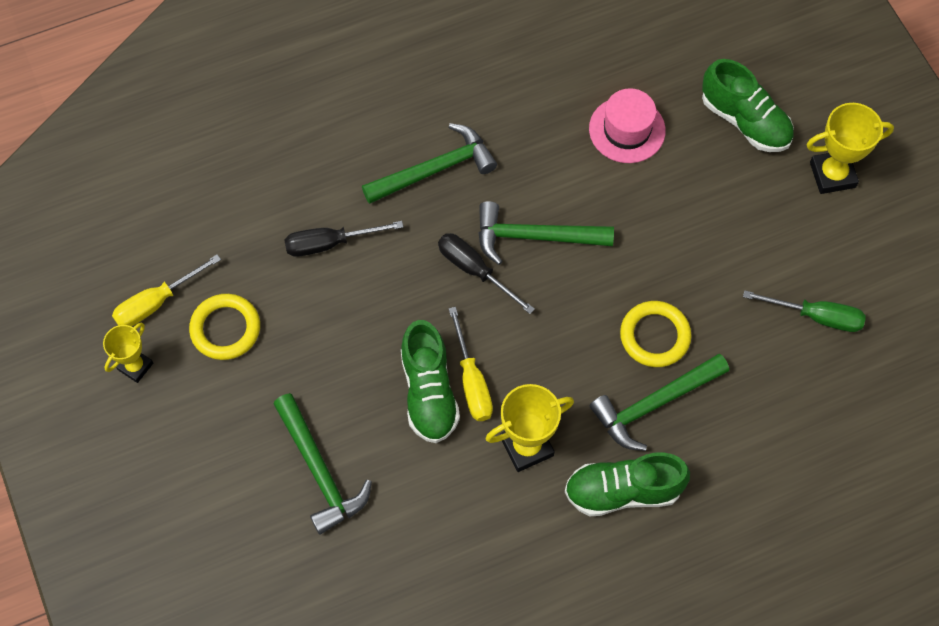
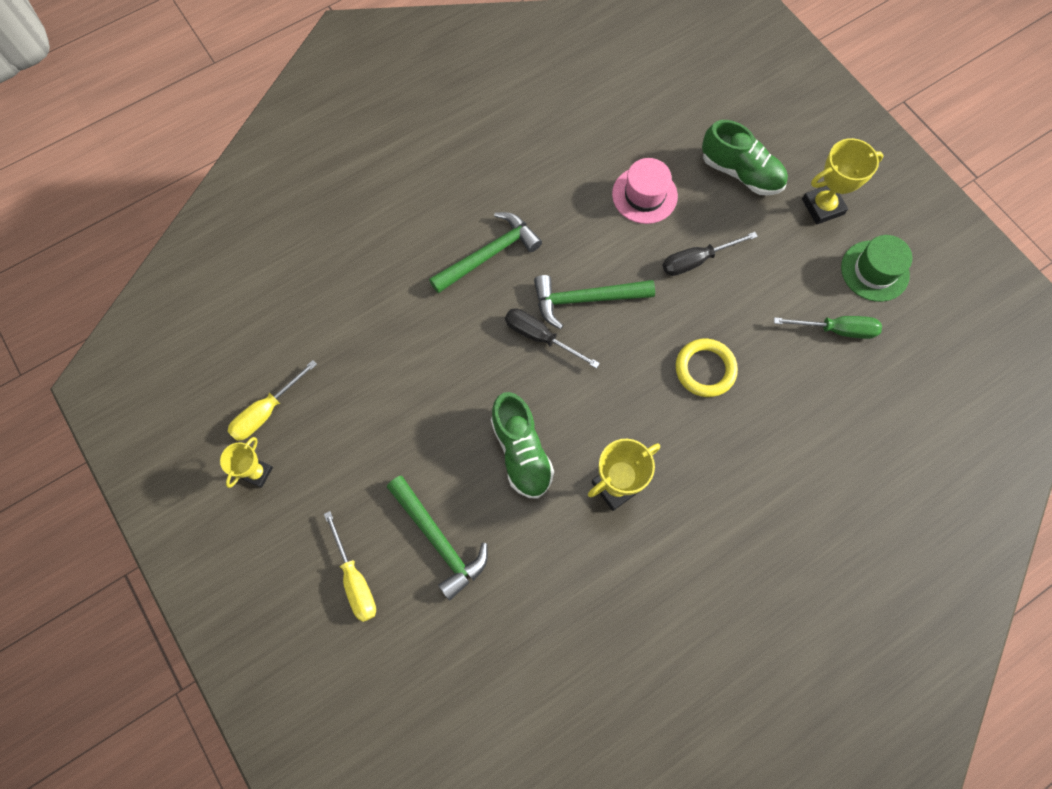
camera: 10 degrees left, 5 degrees up
(225, 329) = (332, 425): yellow ring -> none
(329, 243) = (410, 334): black screwdriver -> black screwdriver (696, 260)
(472, 381) = (557, 436): yellow screwdriver -> yellow screwdriver (355, 579)
(623, 491) = (706, 512): green shoe -> none
(654, 404) = (717, 429): green hammer -> none
(877, 257) = (874, 271): none -> green hat

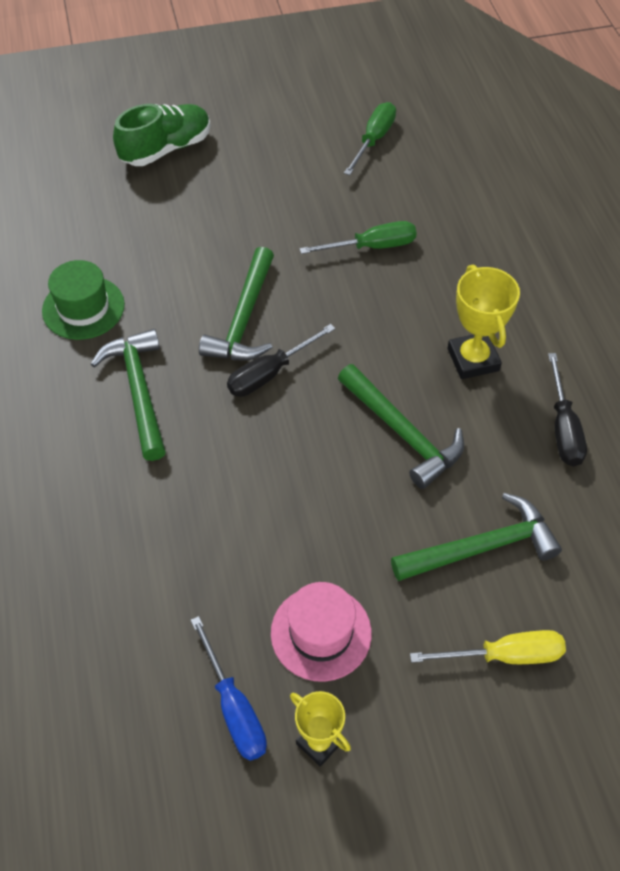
camera: 70 degrees left, 15 degrees down
(266, 411) = (234, 708): yellow screwdriver -> blue screwdriver
(521, 452) = (402, 433): green shoe -> green hammer
(644, 195) = (146, 230): pink hat -> pink hat (321, 633)
(696, 260) = (247, 214): black screwdriver -> black screwdriver (563, 428)
(705, 369) = (372, 246): yellow ring -> green screwdriver
(822, 207) = (239, 105): yellow trophy -> none
(874, 271) = (326, 95): green hat -> green hat (83, 308)

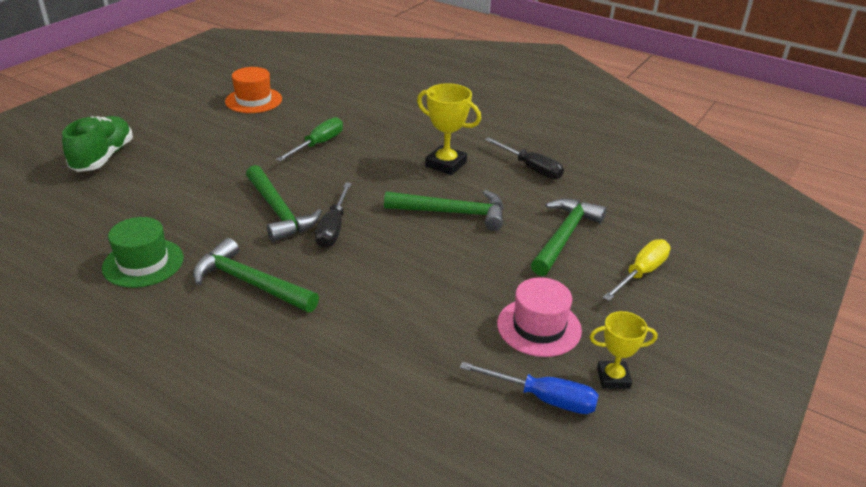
camera: 45 degrees left, 20 degrees down
(373, 140) = (253, 100): green screwdriver -> orange hat

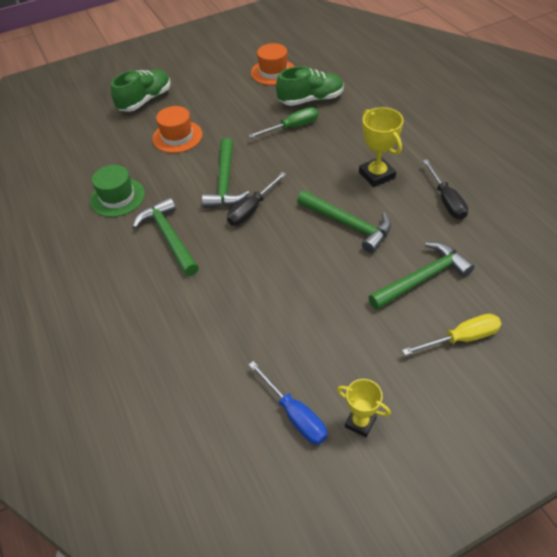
camera: 35 degrees right, 15 degrees up
(179, 183) = (177, 137): none -> orange hat
(319, 116) = (311, 100): none -> green shoe
(539, 327) = (337, 353): pink hat -> none

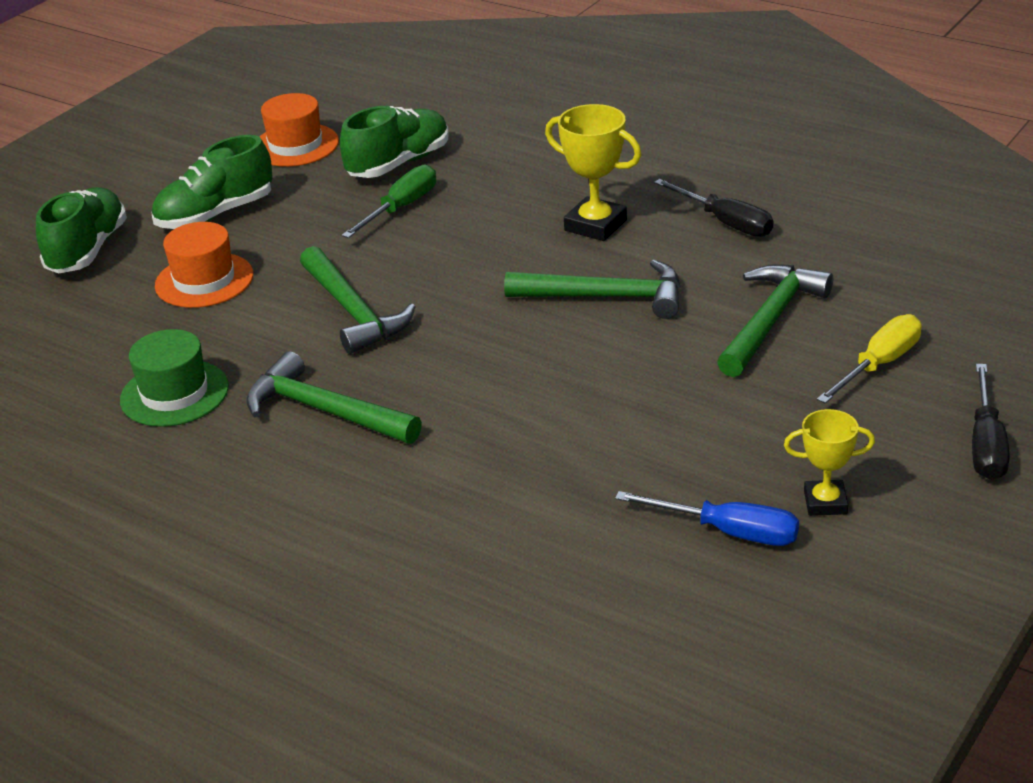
camera: 30 degrees left, 15 degrees down
(210, 100) = (215, 215): none -> green shoe
(251, 209) = (433, 330): black screwdriver -> black screwdriver (986, 444)

